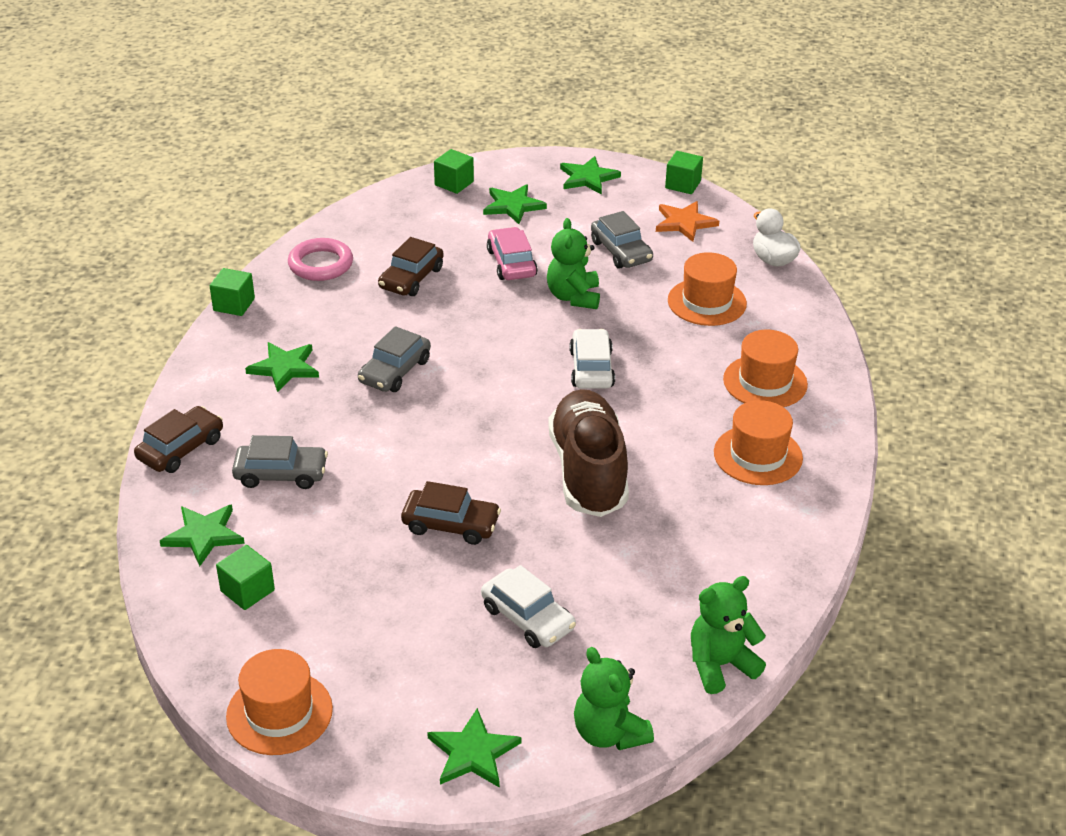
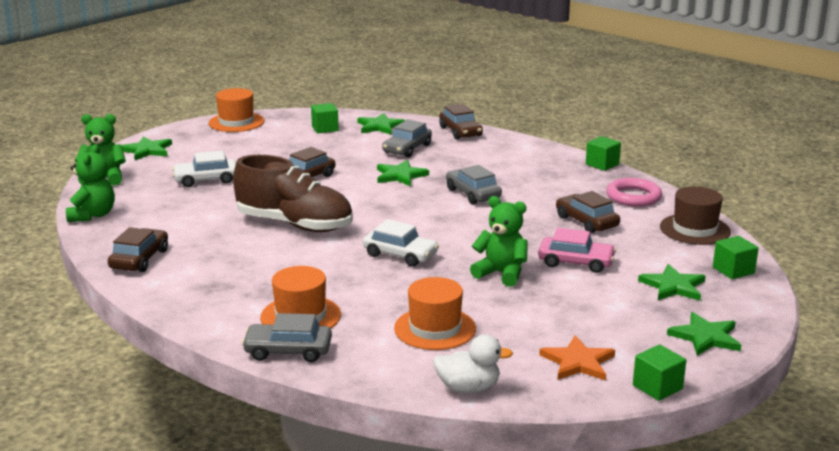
camera: 120 degrees right, 15 degrees down
(284, 368) = (512, 166): green star -> green star (400, 175)
(378, 215) = (694, 229): none -> brown hat
(621, 251) = (553, 314): grey car -> grey car (288, 351)
(758, 455) = (228, 284): orange hat -> none
(777, 550) = (139, 259): none -> brown car

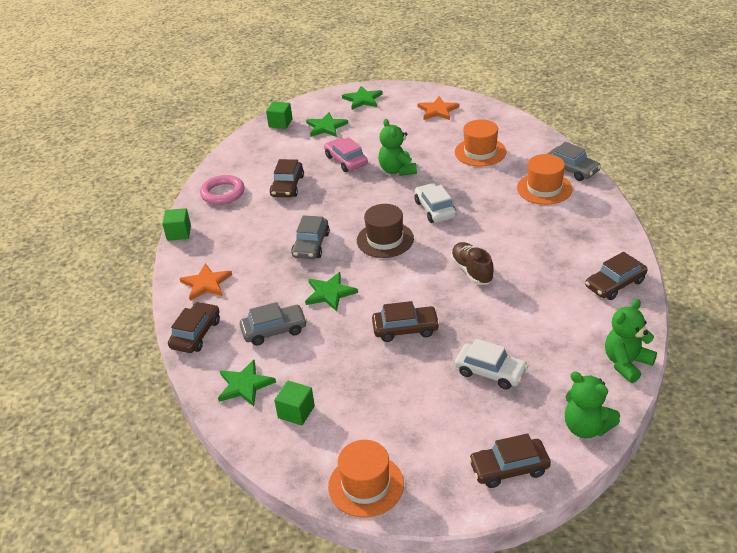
camera: 135 degrees left, 15 degrees up
(147, 150) = (509, 468): green star -> brown car
(295, 224) = (472, 271): brown shoe -> brown shoe, size x0.56
(468, 388) = (504, 118): white duck -> none
(509, 150) = (206, 284): none -> orange star
(657, 387) = (423, 89): green cube -> none
(694, 229) = (243, 154): brown hat -> brown hat (385, 239)

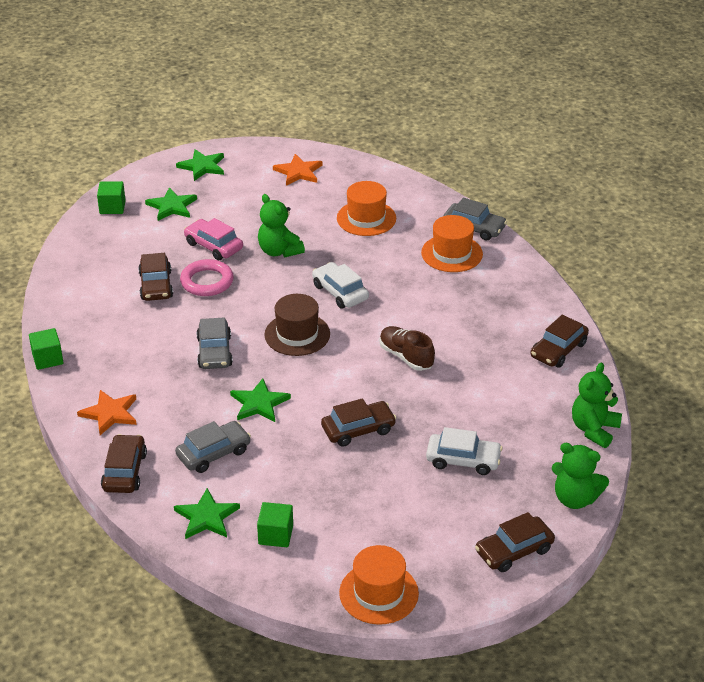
camera: 20 degrees left, 0 degrees up
(223, 193) = (79, 303): pink ring -> pink ring (207, 282)

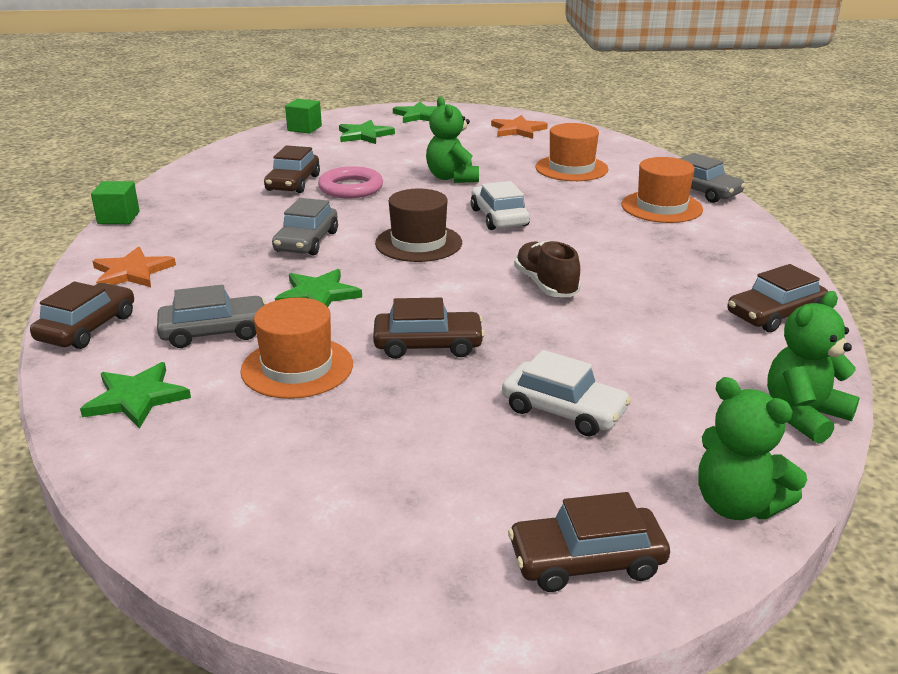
camera: 20 degrees right, 10 degrees down
(213, 246) = (382, 165): pink car -> none
(275, 535) = (210, 442): green cube -> none
(379, 593) = (302, 567): orange hat -> orange hat (297, 367)

